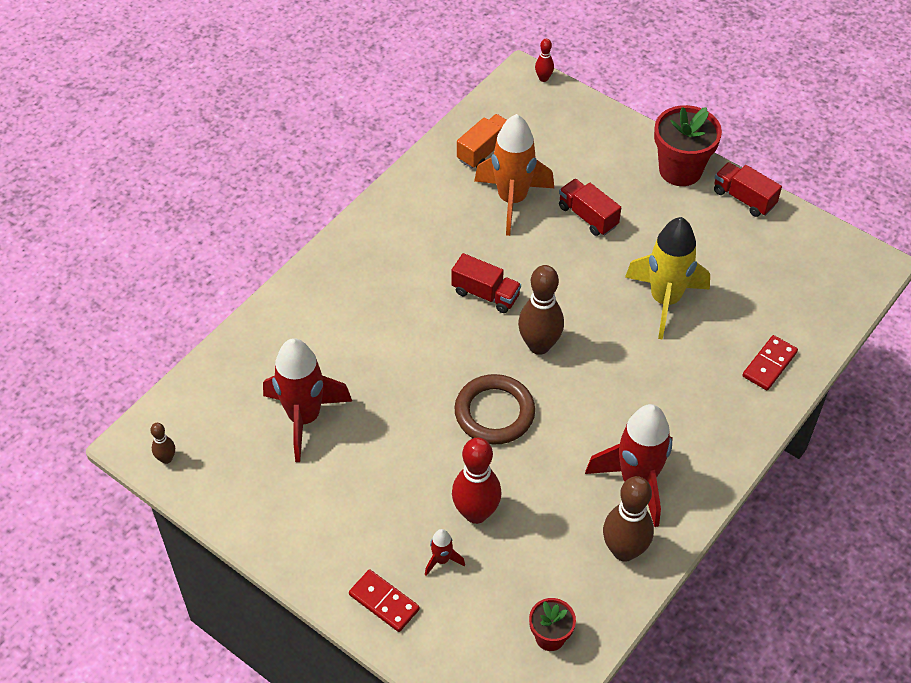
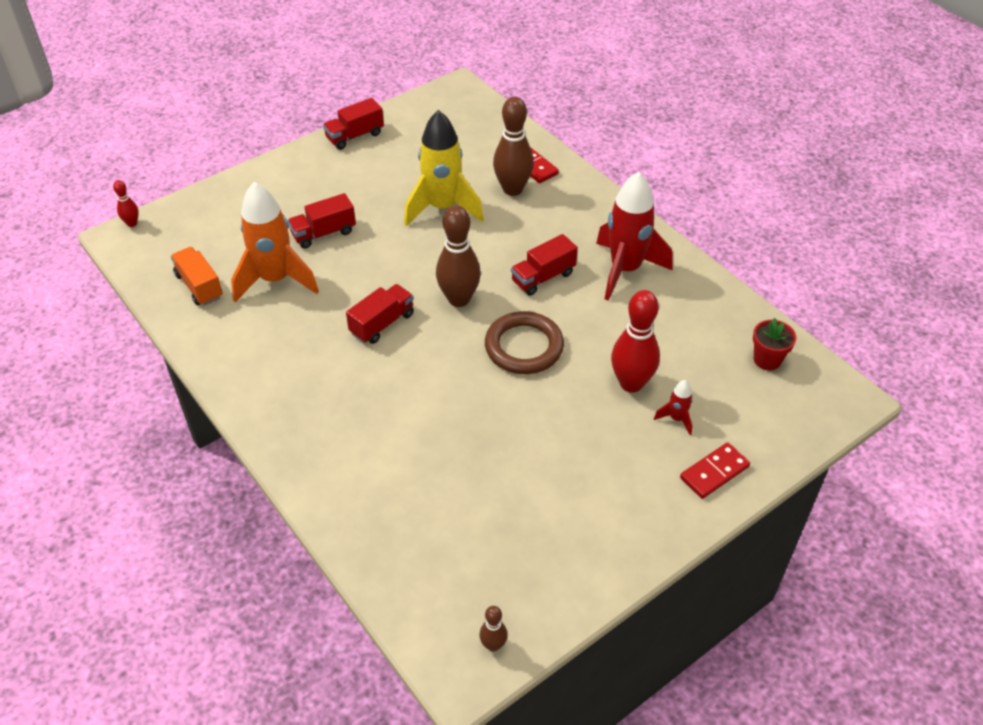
camera: 75 degrees left, 5 degrees down
(304, 418) = (480, 500): red rocket -> none
(596, 409) = (543, 277): none -> red truck
(624, 550) = (691, 293): brown bowling pin -> brown bowling pin (512, 189)
(680, 170) = (302, 164): red flower pot -> none

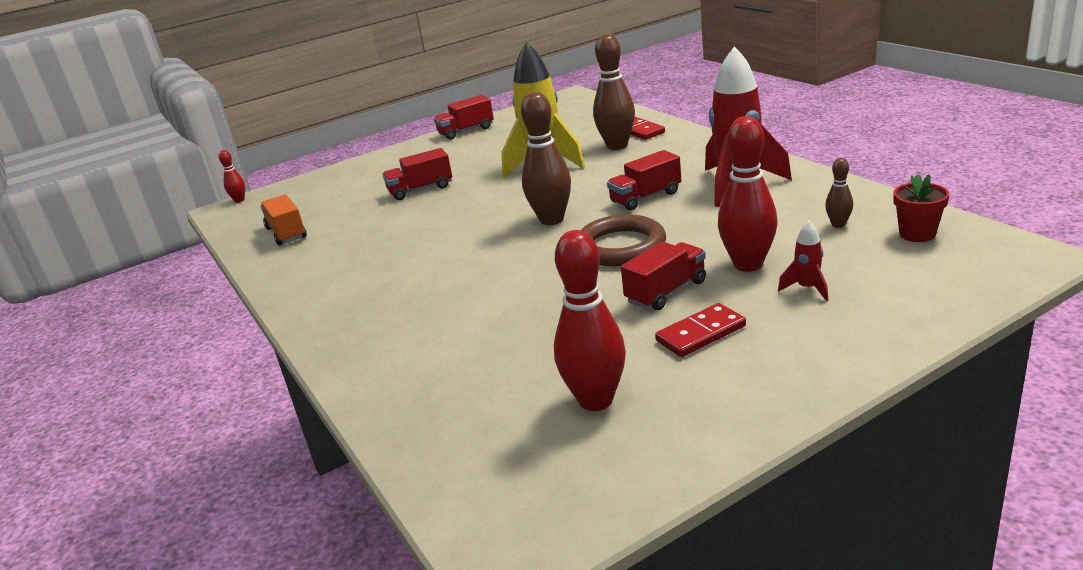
camera: 10 degrees right, 20 degrees down
(275, 280) = (363, 223): orange rocket -> none
(382, 324) = (465, 243): red truck -> red truck (666, 292)
(493, 645) = (555, 519): brown bowling pin -> brown bowling pin (838, 224)
(514, 532) = (596, 400): none -> red bowling pin
(714, 472) = (863, 331): red domino -> red domino (700, 333)

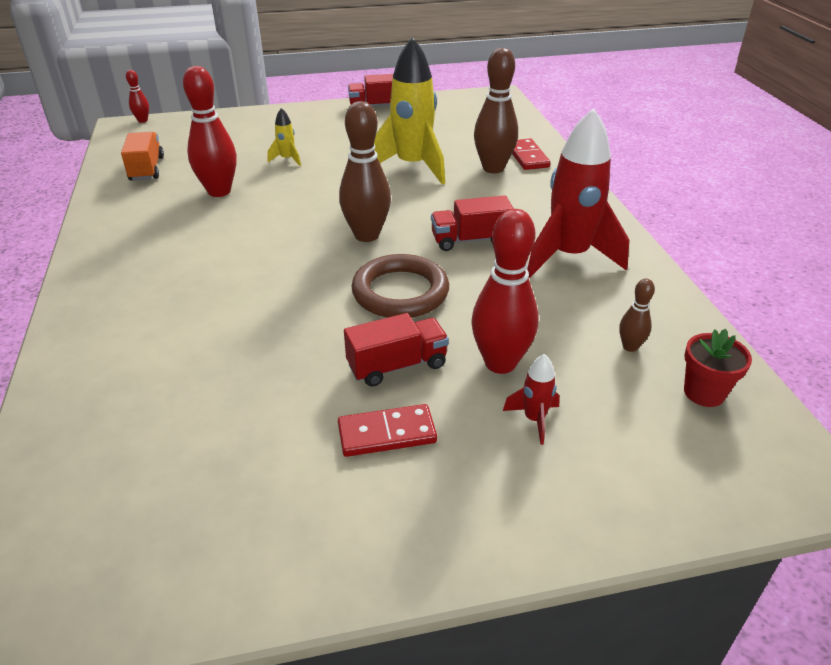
camera: 15 degrees right, 10 degrees up
(420, 189) = (287, 159): red truck -> yellow rocket
(596, 400) = (227, 475): red bowling pin -> red bowling pin (219, 191)

